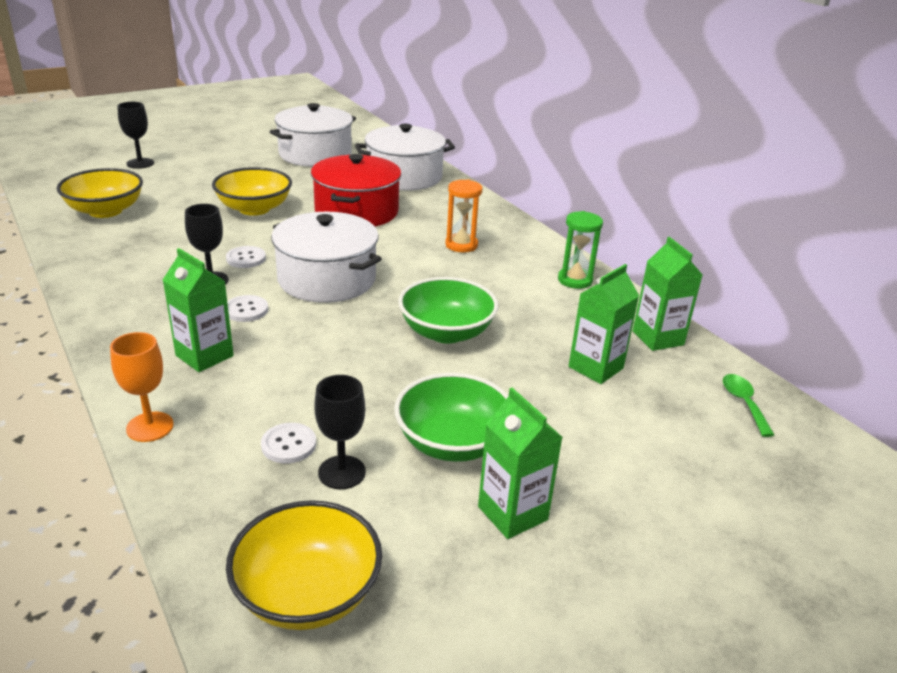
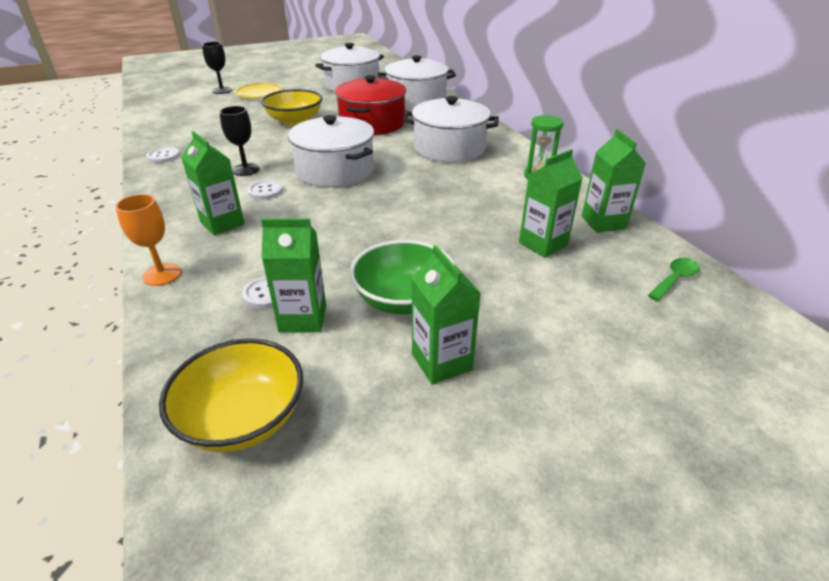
camera: 10 degrees right, 5 degrees up
(105, 211) = (186, 121): yellow bowl -> none
(194, 168) = (259, 93): none -> yellow plate
(246, 258) = (277, 155): white button -> white button (163, 156)
(342, 472) = (303, 318): black goblet -> green carton
(446, 332) = (420, 212): green bowl -> none
(461, 245) = (449, 148): orange hourglass -> white pot
(743, 403) = (675, 279): green spoon -> green spoon turned 45 degrees clockwise

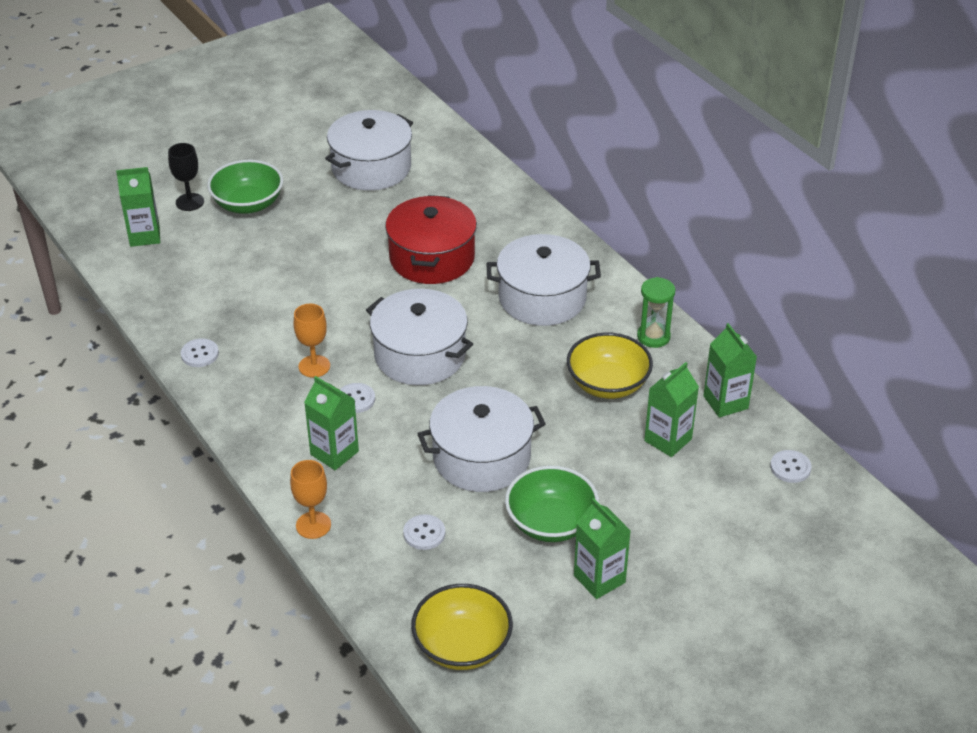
camera: 10 degrees left, 5 degrees up
(245, 170) = (314, 366): black goblet -> orange goblet
(259, 93) = (248, 204): yellow plate -> green bowl
(295, 121) = (328, 263): yellow bowl -> yellow bowl (608, 384)
(303, 318) = (469, 554): green carton -> green carton (144, 236)
(416, 100) = (473, 197): white pot -> white pot (481, 457)
(675, 279) = (790, 467): green spoon -> white button

